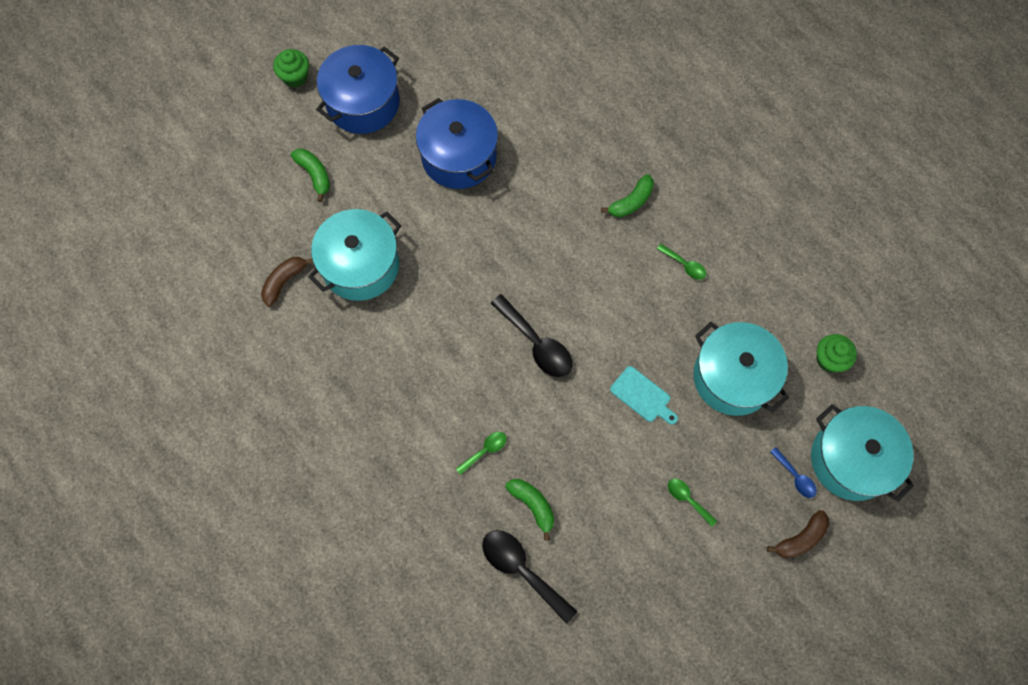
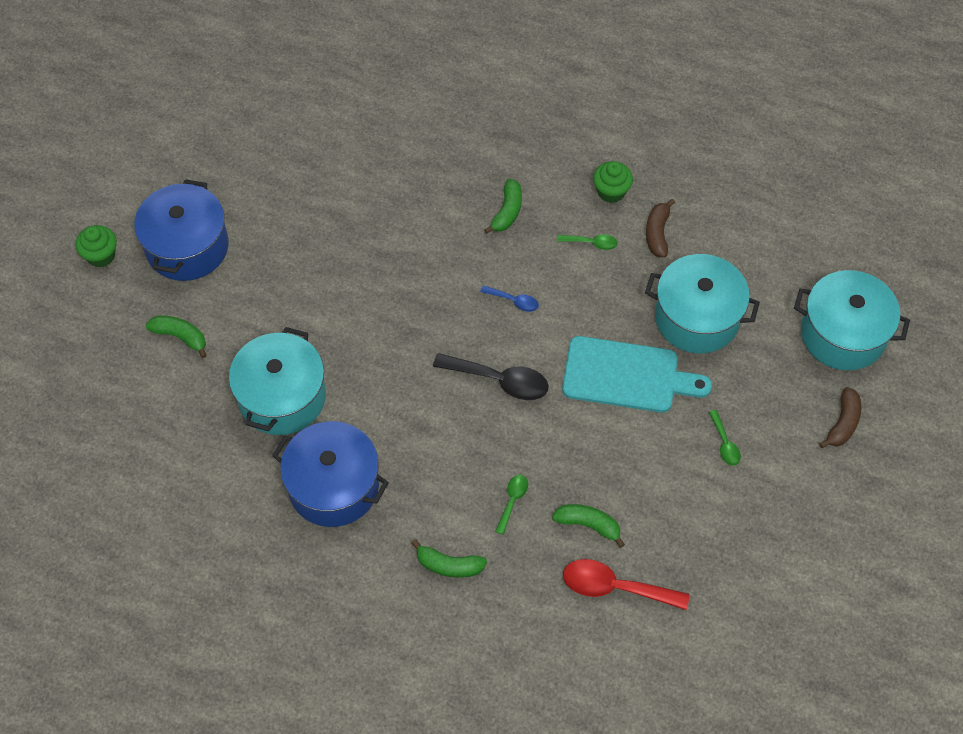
camera: 30 degrees left, 10 degrees down
(284, 282) = (214, 451): brown banana -> brown banana (657, 233)
(403, 476) = (449, 565): none -> green banana
(459, 156) = (316, 250): blue pot -> blue pot (333, 486)
(522, 570) = (615, 587): black spoon -> red spoon
(642, 396) = (627, 376): turquoise cutting board -> turquoise cutting board, size x1.89
(688, 499) = (724, 443): green spoon -> green spoon turned 120 degrees counterclockwise
(795, 476) = (804, 374): blue spoon -> blue spoon (513, 301)
(829, 359) = (770, 259): green cupcake -> green cupcake (611, 192)

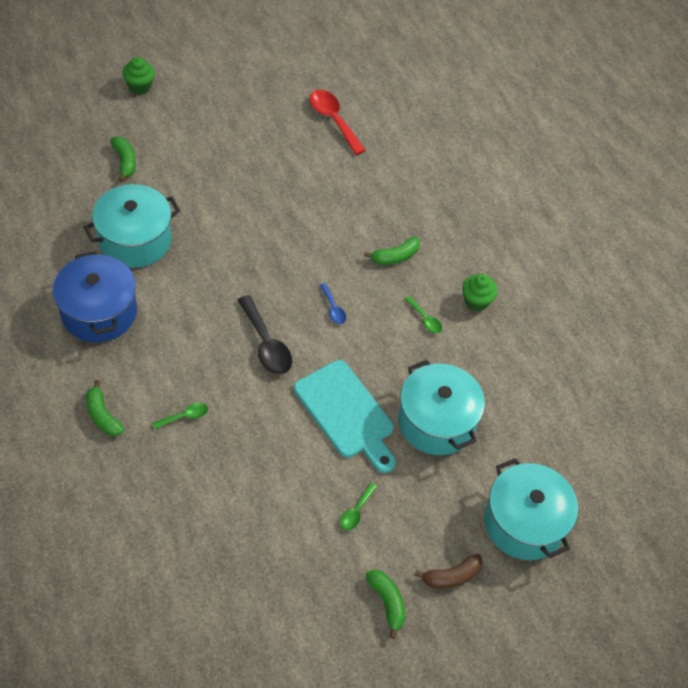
camera: 40 degrees right, 5 degrees down
(187, 247) = (189, 120): blue pot -> none
(588, 525) = (210, 474): green banana -> green banana (387, 602)
(615, 587) = (178, 525): red spoon -> red spoon (333, 120)
(657, 233) = (475, 351): brown banana -> none

